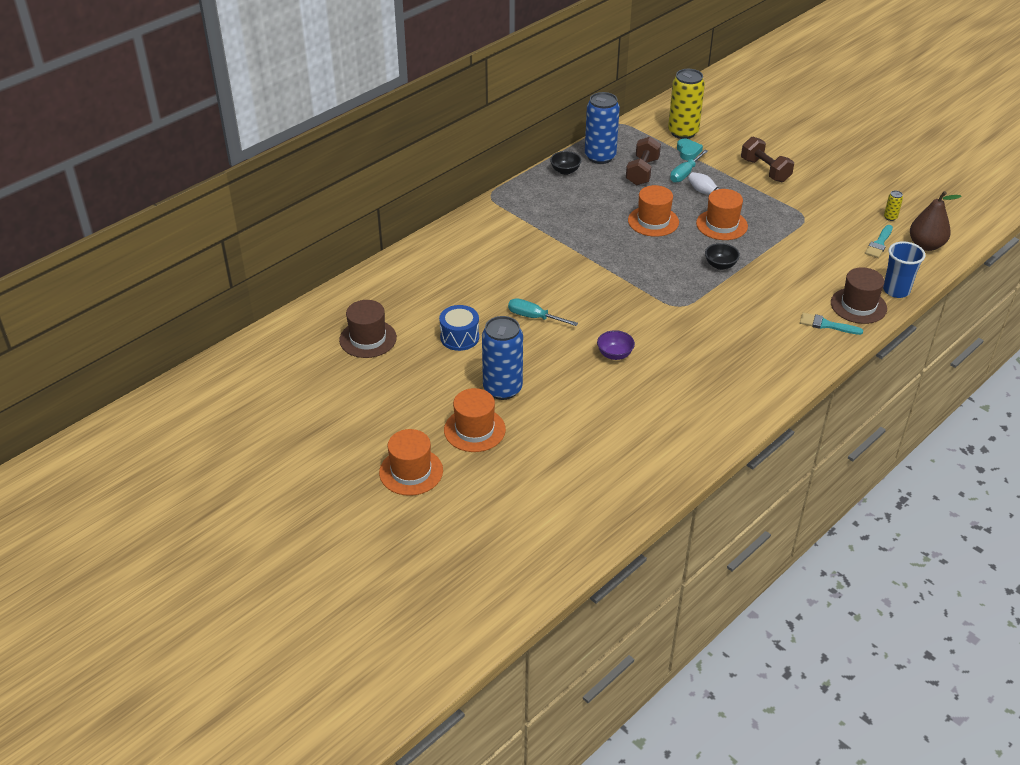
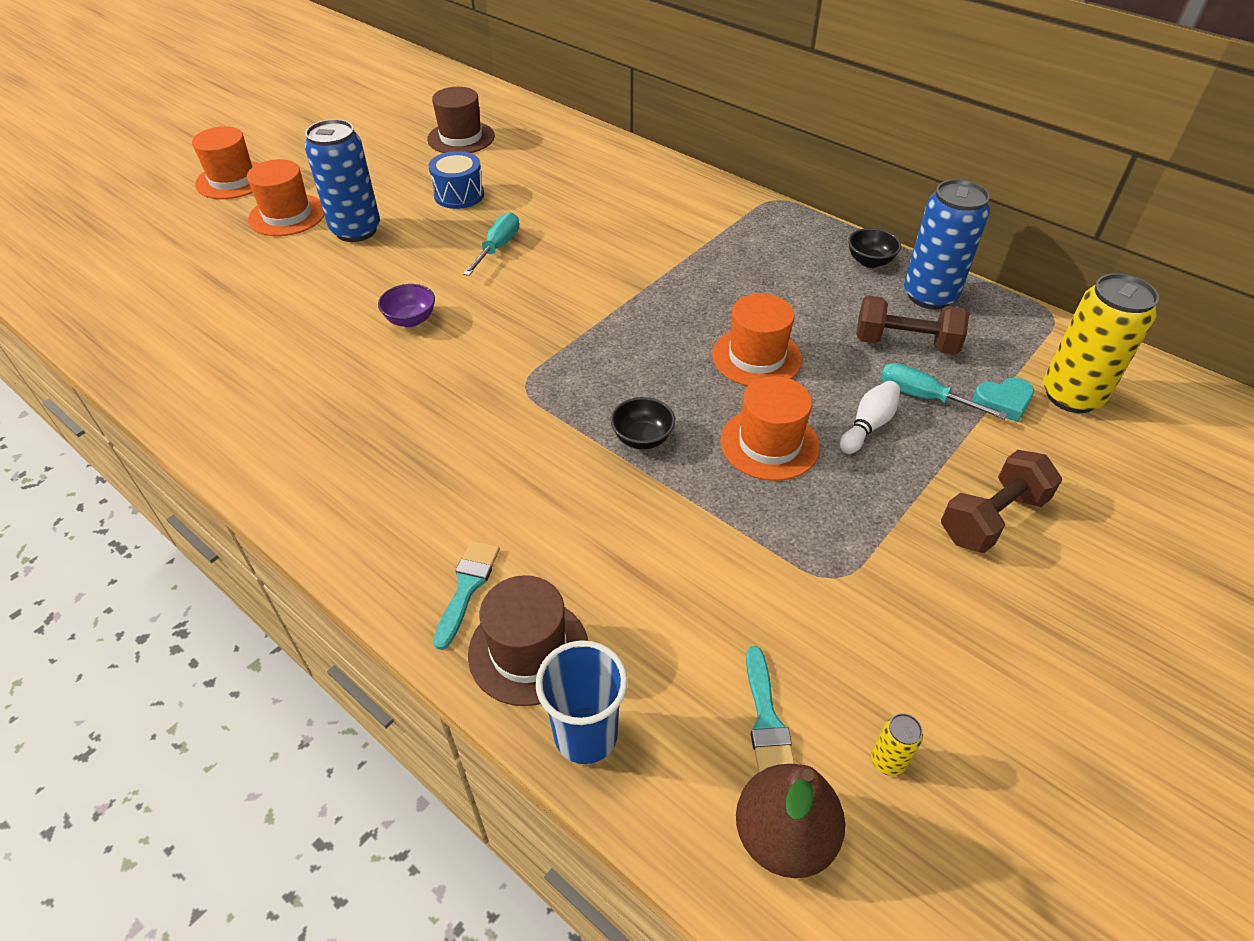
camera: 85 degrees right, 5 degrees up
(879, 244) = (766, 720): turquoise brush -> turquoise brush turned 120 degrees counterclockwise

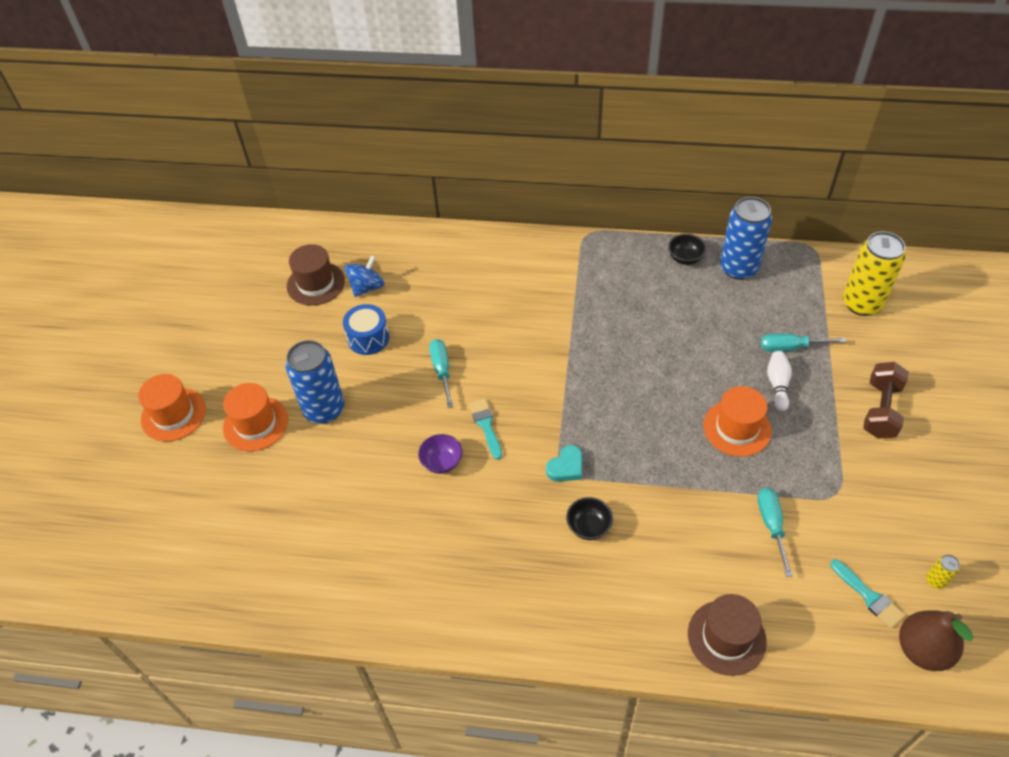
camera: 30 degrees left, 5 degrees up
(467, 587) = (660, 623): turquoise brush -> turquoise brush (486, 425)
(503, 157) = (367, 287): none -> blue spinning top
(586, 735) = (796, 663): blue cup -> none
(642, 438) = (666, 466): black bowl -> black bowl (588, 527)
(711, 565) = (771, 526): none -> turquoise screwdriver
(756, 357) = (680, 369): orange hat -> none
(905, 343) = (752, 313): brown dumbbell -> none
(1003, 402) = (832, 327): turquoise heart -> turquoise heart (566, 467)

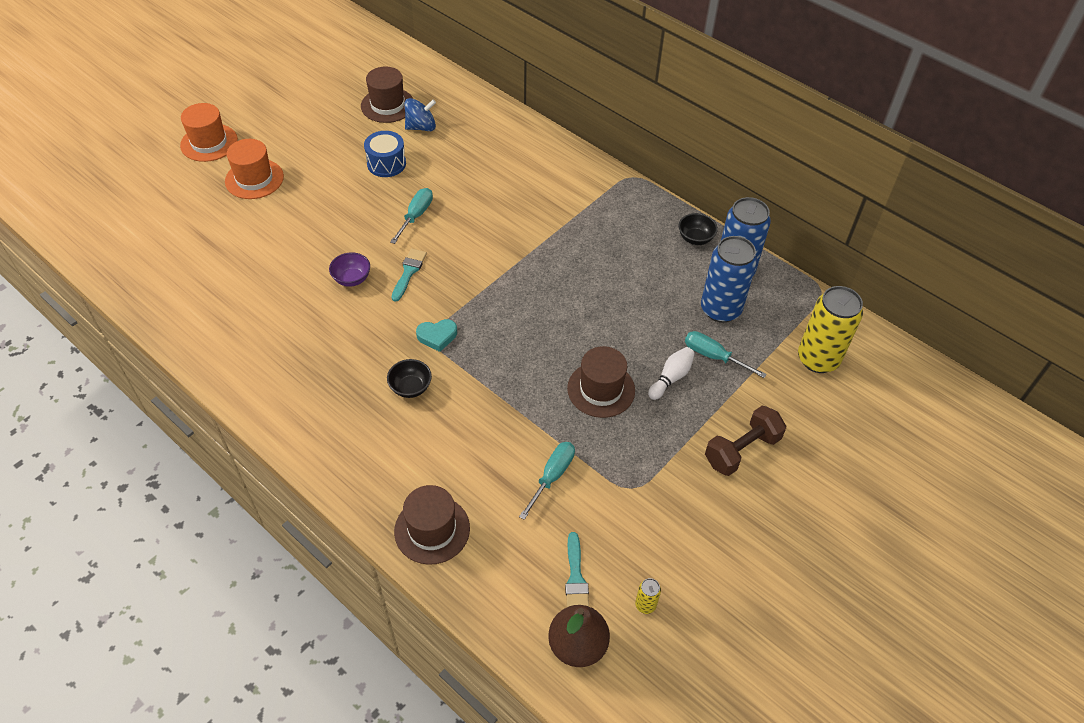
camera: 30 degrees right, 0 degrees up
(324, 409) = (308, 195): blue can -> blue can (720, 309)
(737, 428) = (601, 389): orange hat -> brown hat

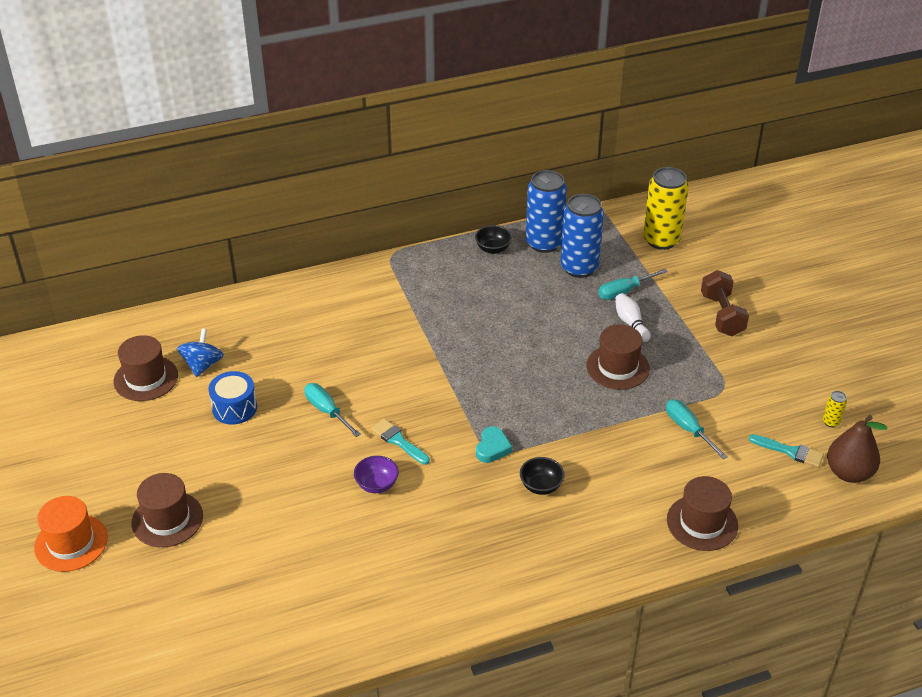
camera: 60 degrees left, 10 degrees down
(254, 179) = (167, 519): orange hat -> brown hat

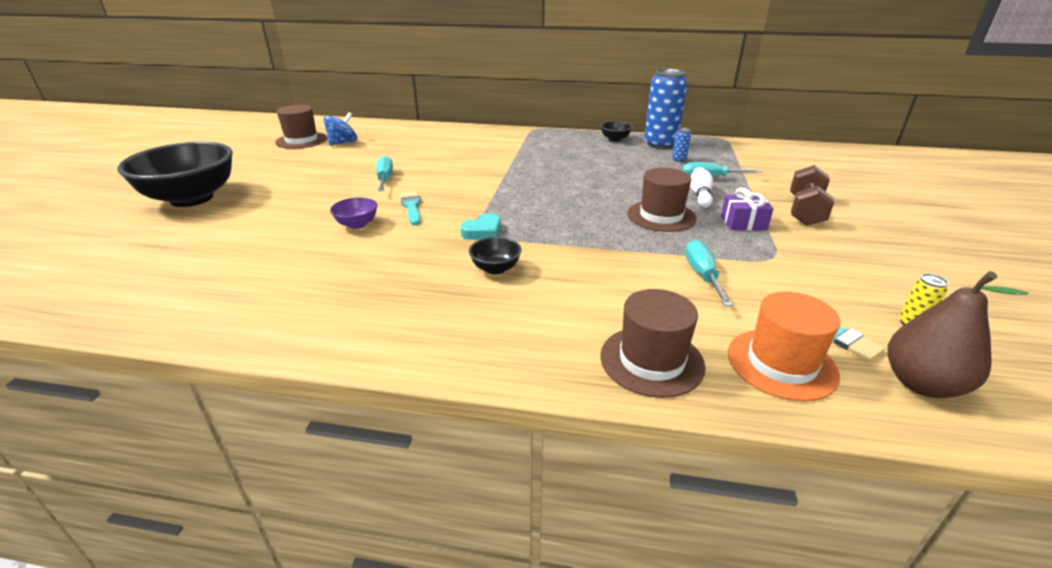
camera: 30 degrees right, 10 degrees down
(71, 543) = (120, 192): orange hat -> orange hat (781, 364)
(167, 519) = (192, 198): brown hat -> black bowl
(234, 408) = (328, 163): blue drum -> none
(579, 268) = (679, 160): blue can -> blue can, size x0.41
(661, 240) = (771, 161): yellow can -> none
(684, 351) = (743, 222): none -> purple gift

